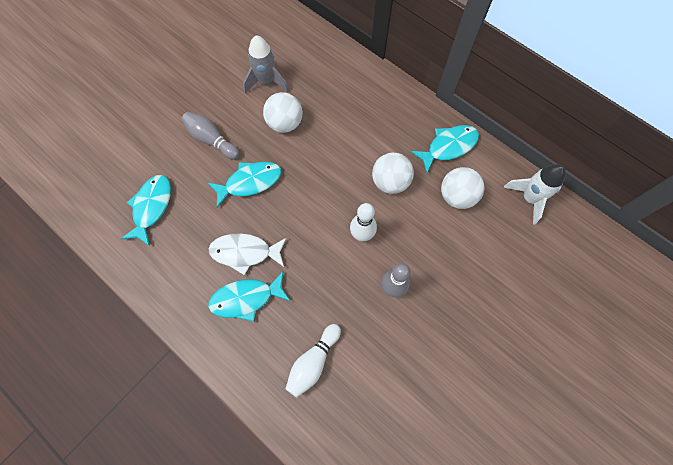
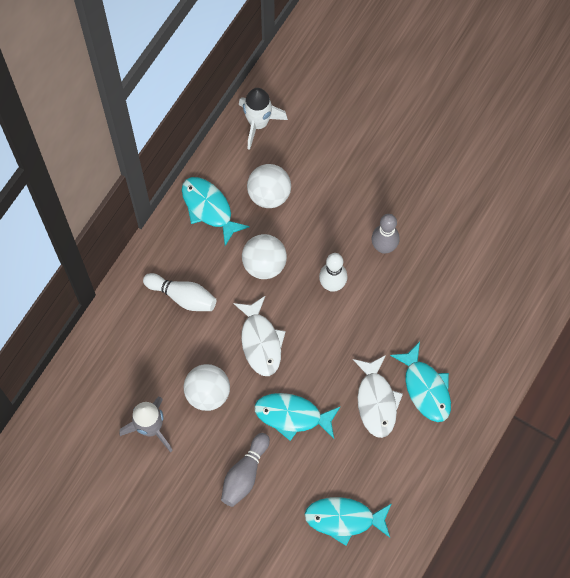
camera: 100 degrees left, 0 degrees up
(250, 182) = (292, 416): turquoise fish -> turquoise fish turned 45 degrees counterclockwise
(313, 362) = (473, 310): white bowling pin -> white bowling pin (183, 296)
(320, 168) = (260, 341): none -> white fish

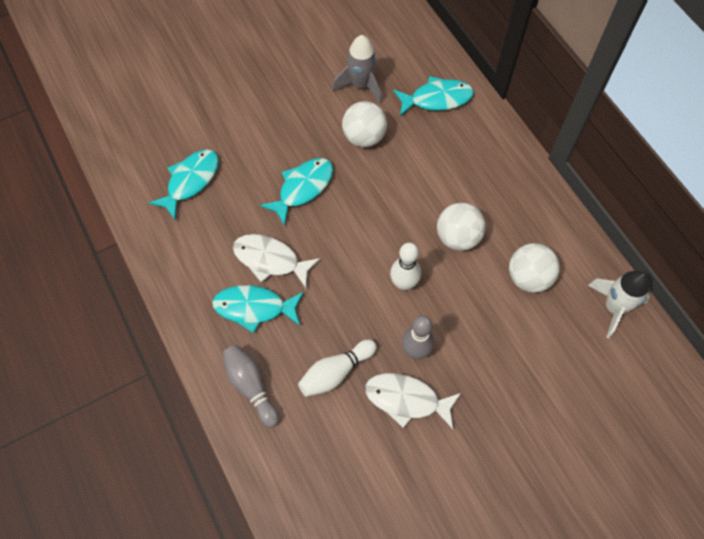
camera: 120 degrees right, 5 degrees down
(183, 296) = (463, 159): white bowling pin -> white bowling pin (335, 372)
(209, 208) = (540, 220): turquoise fish -> turquoise fish (437, 99)
(244, 474) = (278, 130): grey bowling pin -> grey bowling pin (251, 386)
(260, 341) = (385, 197): white fish -> white fish (406, 400)

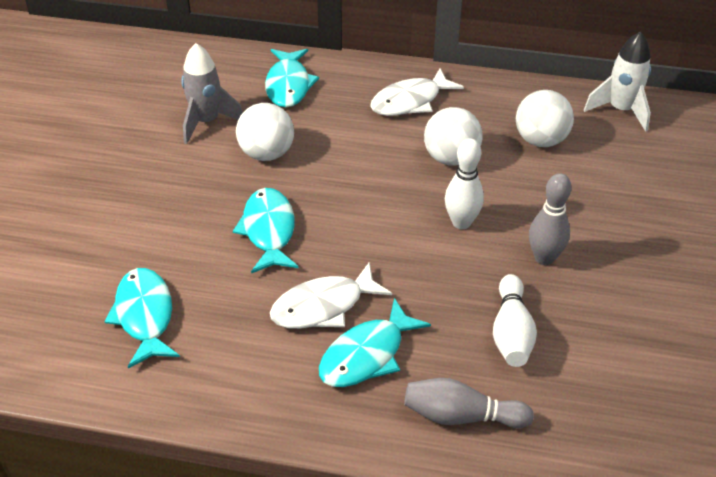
camera: 50 degrees left, 20 degrees down
(406, 400) = (592, 296): white fish -> white fish (410, 101)
(437, 99) = (288, 85): turquoise fish -> turquoise fish turned 150 degrees clockwise

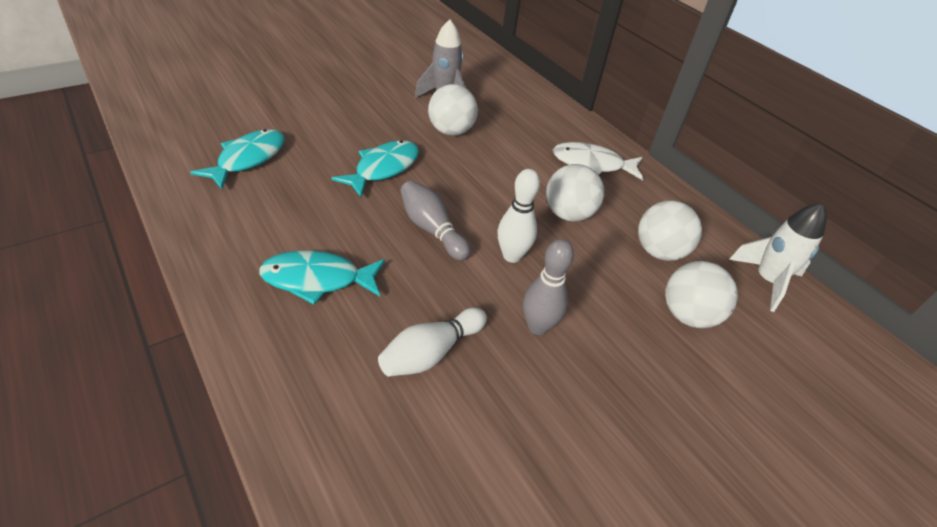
camera: 40 degrees right, 0 degrees up
(288, 85) = (524, 107): turquoise fish -> none
(323, 306) = (342, 231): white fish -> none
(461, 416) = (306, 372): grey bowling pin -> grey bowling pin (432, 229)
(610, 173) = (688, 315): none -> white ball

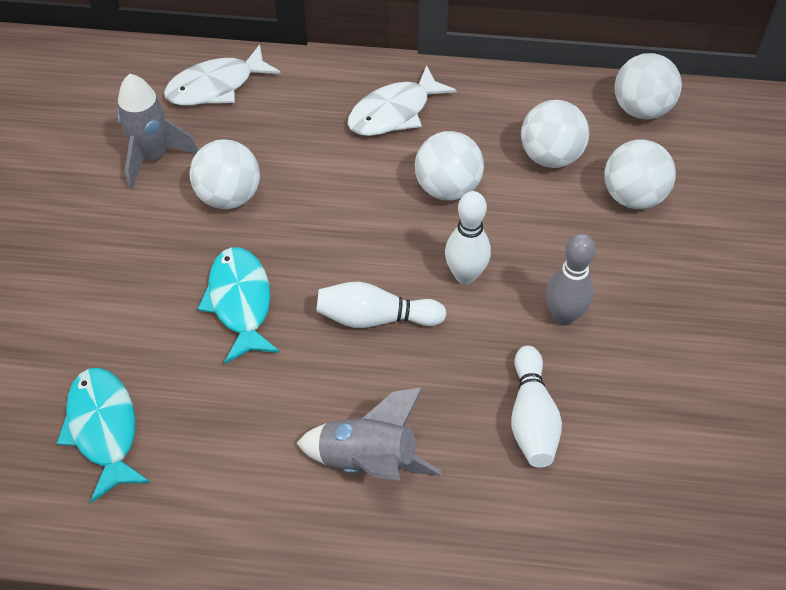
camera: 45 degrees left, 10 degrees up
(317, 279) = (368, 460): turquoise fish -> grey rocket
(432, 229) = (375, 318): grey bowling pin -> white bowling pin
(517, 94) = (216, 86): none -> white fish
(766, 281) = (641, 109): white rocket -> white ball

